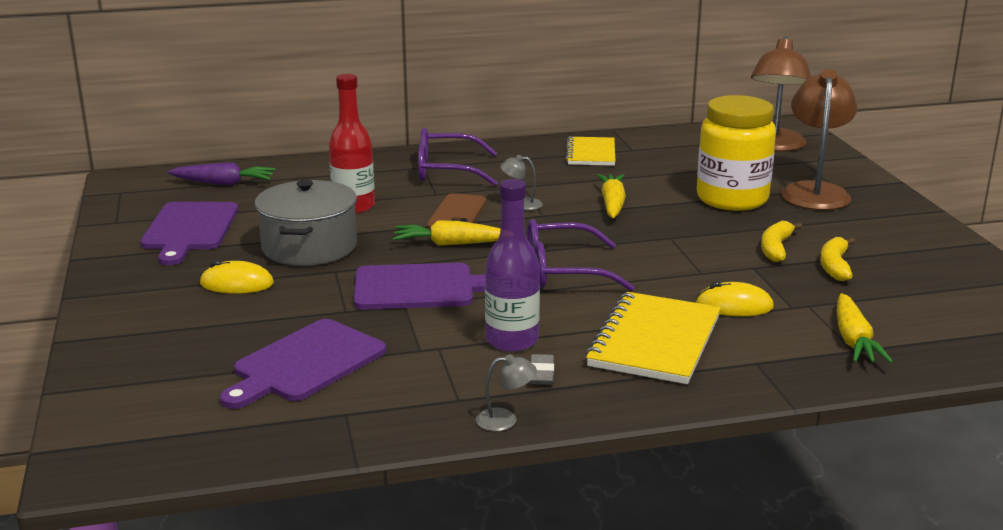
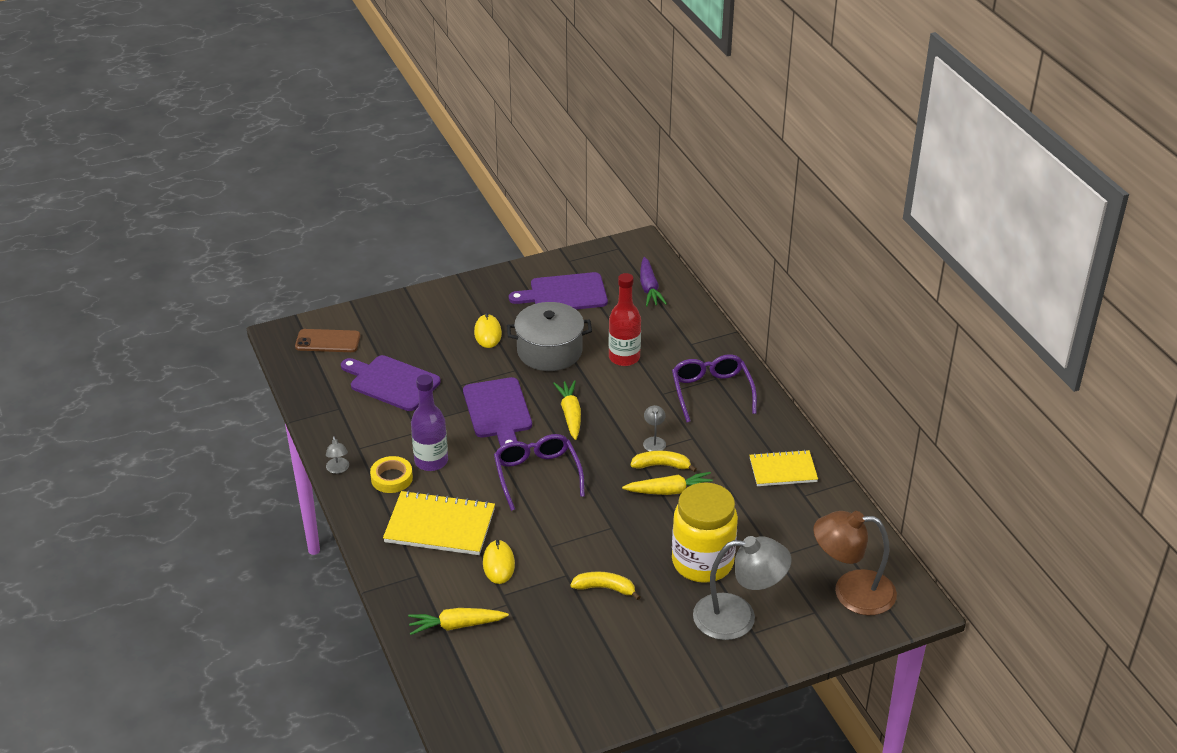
camera: 80 degrees right, 15 degrees up
(457, 214) = (625, 410): brown phone -> brown phone (328, 341)
(541, 373) = (391, 478): grey eraser -> yellow tape
(815, 191) = (738, 617): brown lamp -> grey lamp
(835, 266) = (579, 622): yellow banana -> yellow banana (661, 465)

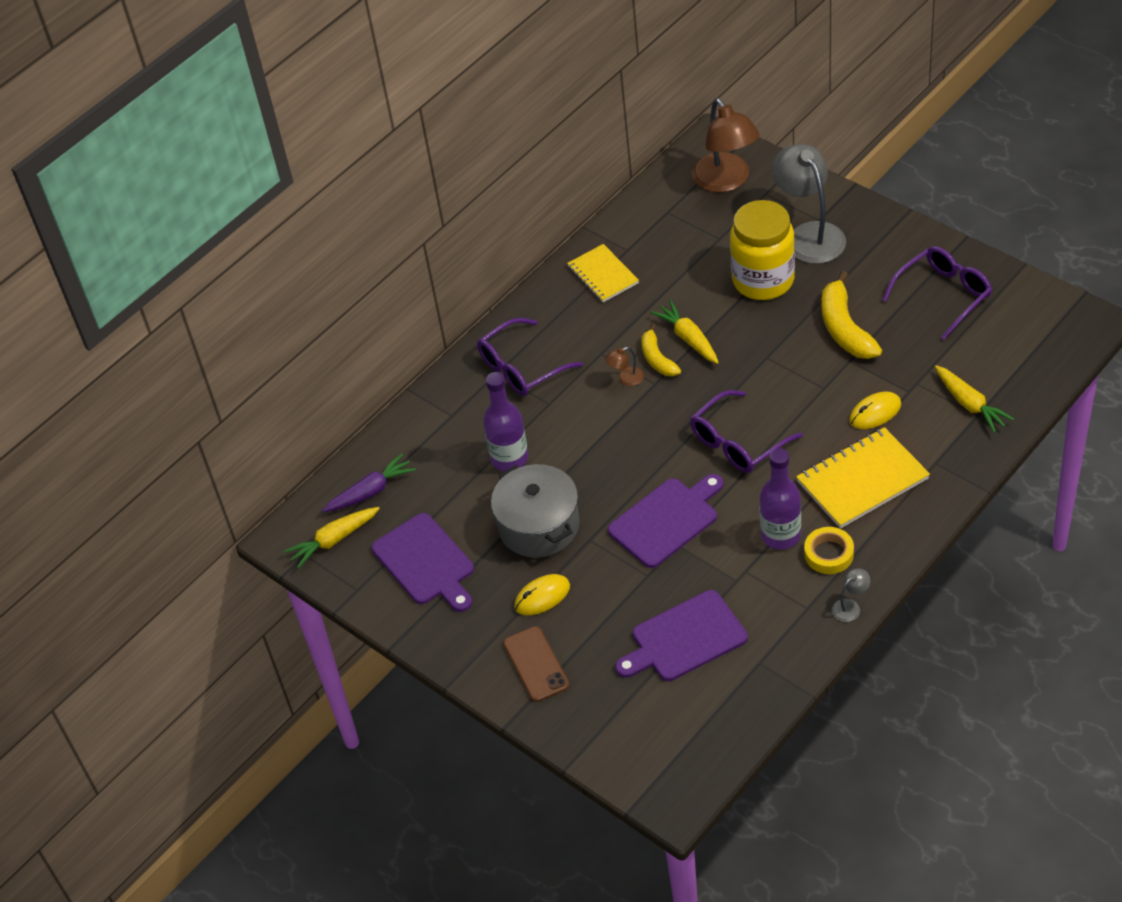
camera: 110 degrees left, 10 degrees up
(328, 341) = (655, 744): brown phone -> brown phone (536, 664)
(392, 382) = (684, 639): purple cutting board -> purple cutting board turned 60 degrees clockwise
(440, 525) = (862, 480): yellow notebook -> yellow notebook turned 75 degrees clockwise
(570, 414) = (630, 459): yellow carrot -> yellow carrot (333, 540)
(591, 672) = (944, 295): none -> purple glasses
(605, 588) = (845, 328): yellow banana -> yellow banana, size x1.63
(624, 357) = (509, 458): red bottle -> purple bottle
(654, 441) = (626, 379): grey lamp -> brown lamp

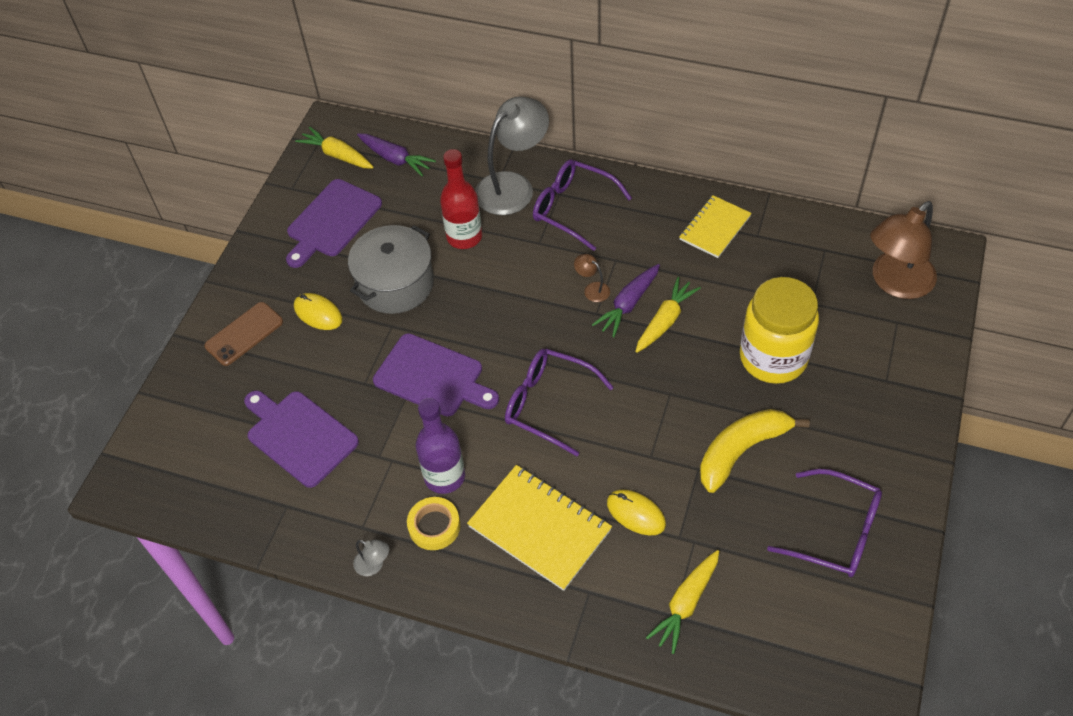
camera: 65 degrees right, 5 degrees up
(509, 458) = (464, 237): purple bottle -> red bottle
(657, 359) = (628, 305): yellow banana -> purple carrot
(809, 234) = (859, 378): grey lamp -> grey lamp (513, 186)

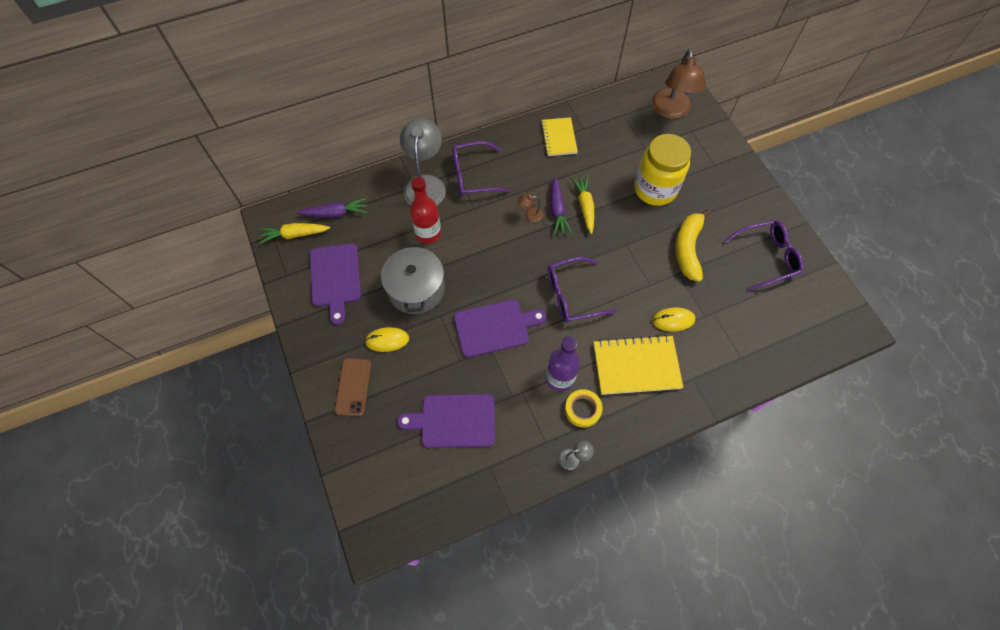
camera: 45 degrees left, 10 degrees up
(685, 604) = (740, 347): yellow carrot -> none

